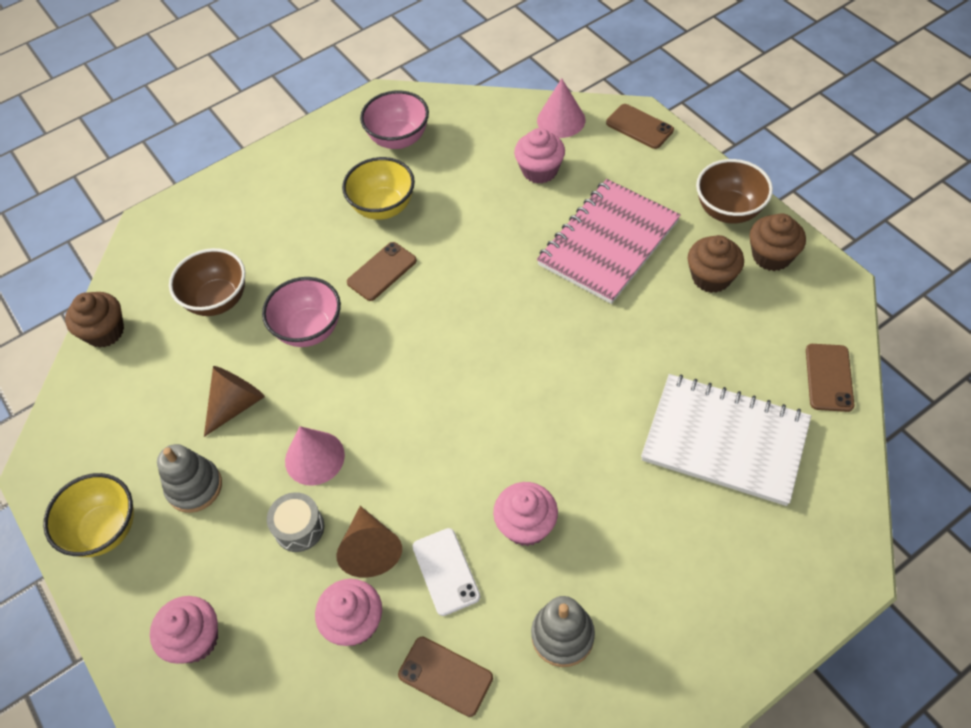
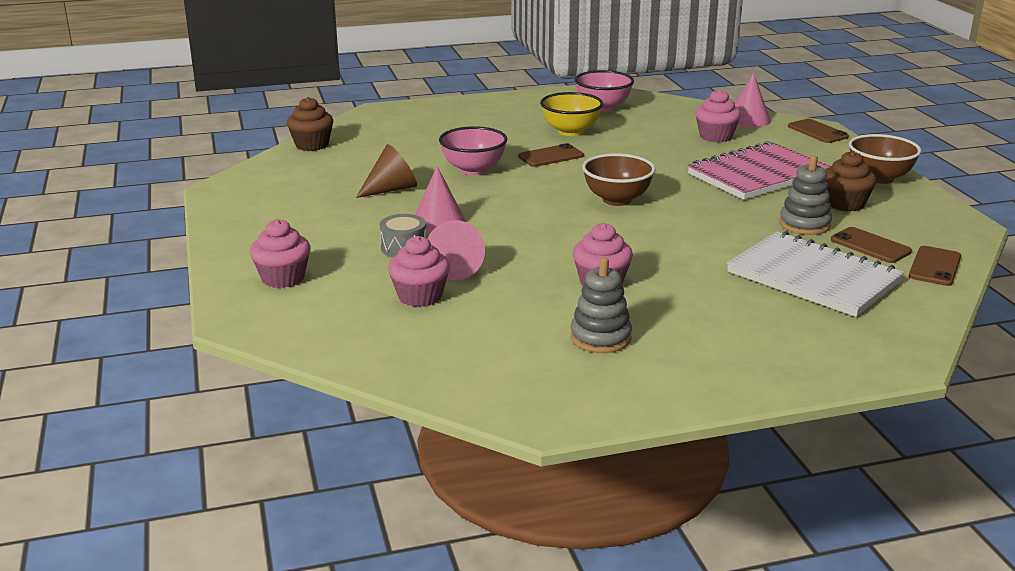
camera: 15 degrees right, 30 degrees down
(105, 530) = (249, 221): yellow bowl -> none
(194, 487) = (332, 216): grey stacking toy -> grey stacking toy (804, 224)
(218, 300) = (409, 147): brown bowl -> brown bowl (617, 200)
(370, 549) = (457, 268): brown cone -> pink cone
(445, 676) = (481, 335): brown phone -> brown phone (870, 246)
(446, 571) = (515, 289): white phone -> none
(771, 256) = (909, 204): brown cupcake -> none

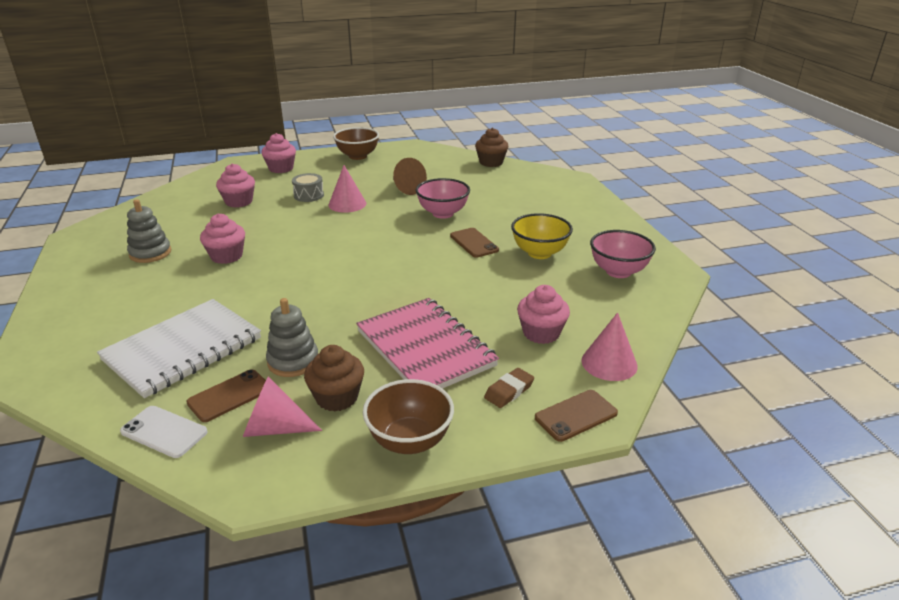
camera: 90 degrees right, 5 degrees up
(457, 268) = (272, 211): pink cone -> pink cone (274, 428)
(617, 200) = (373, 268): brown bowl -> brown bowl (358, 156)
(801, 149) = (509, 391): none -> brown eraser
(935, 266) = (164, 432): brown phone -> white phone

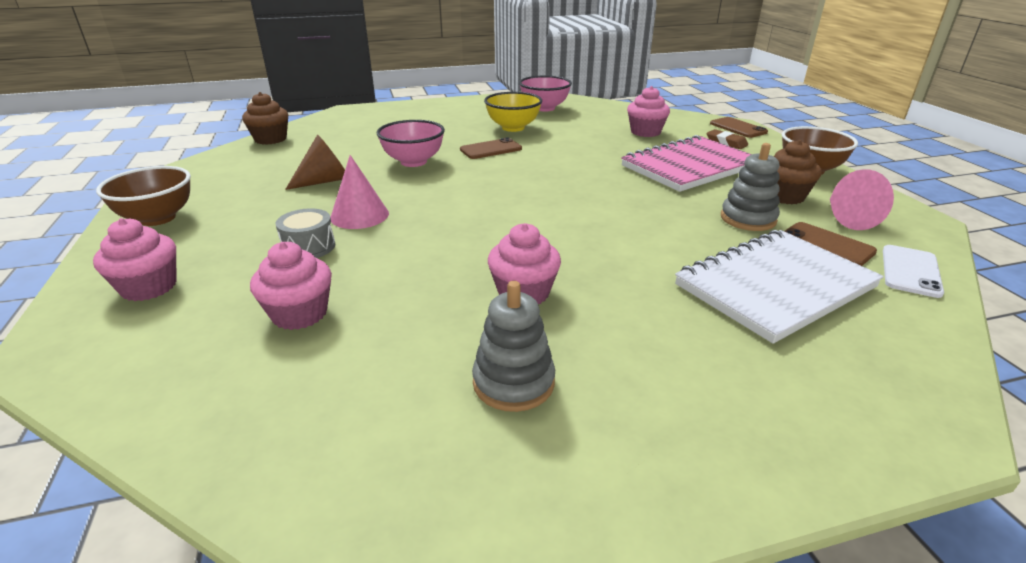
camera: 90 degrees left, 0 degrees up
(183, 350) = (774, 286): white notebook -> white notebook turned 75 degrees counterclockwise
(609, 363) = (673, 118): pink cone -> none

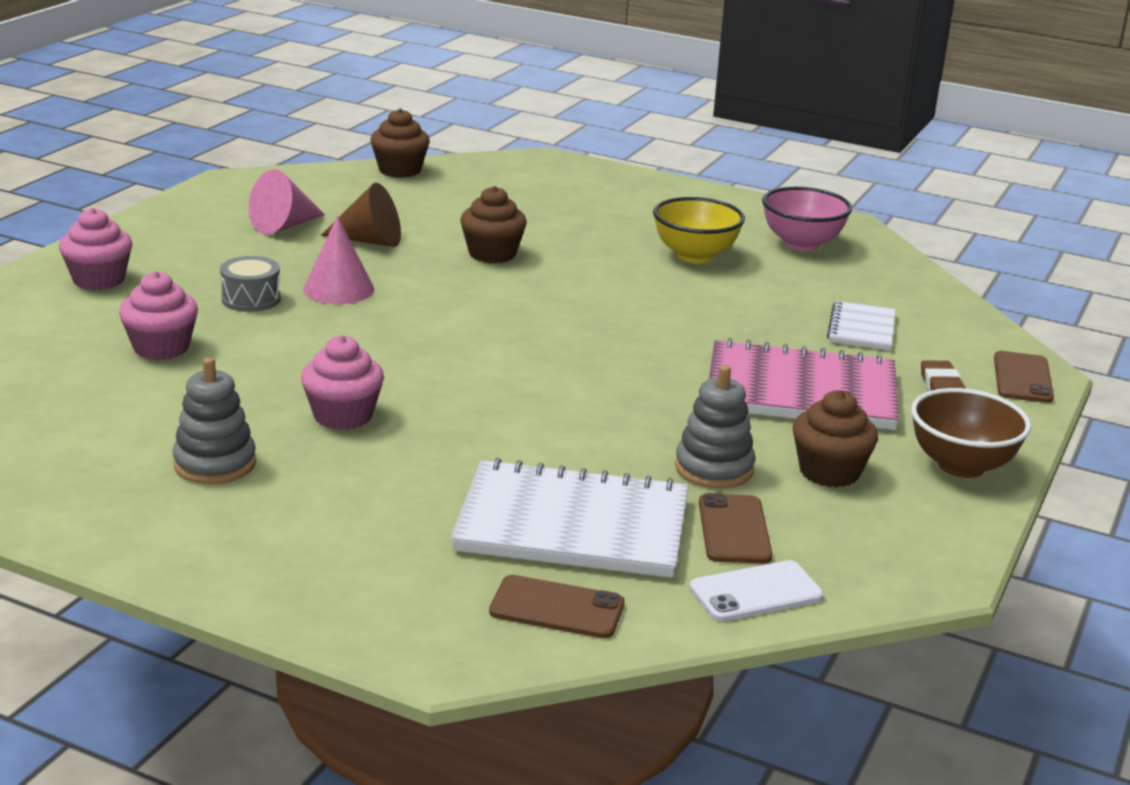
camera: 40 degrees right, 5 degrees down
(158, 218) = (182, 222): brown bowl -> none
(413, 162) = (492, 254): pink bowl -> brown cupcake
(491, 149) = (606, 272): brown phone -> brown phone (557, 608)
(645, 132) = (861, 329): pink cupcake -> white notebook
(847, 218) = (841, 525): pink cone -> pink cone (284, 226)

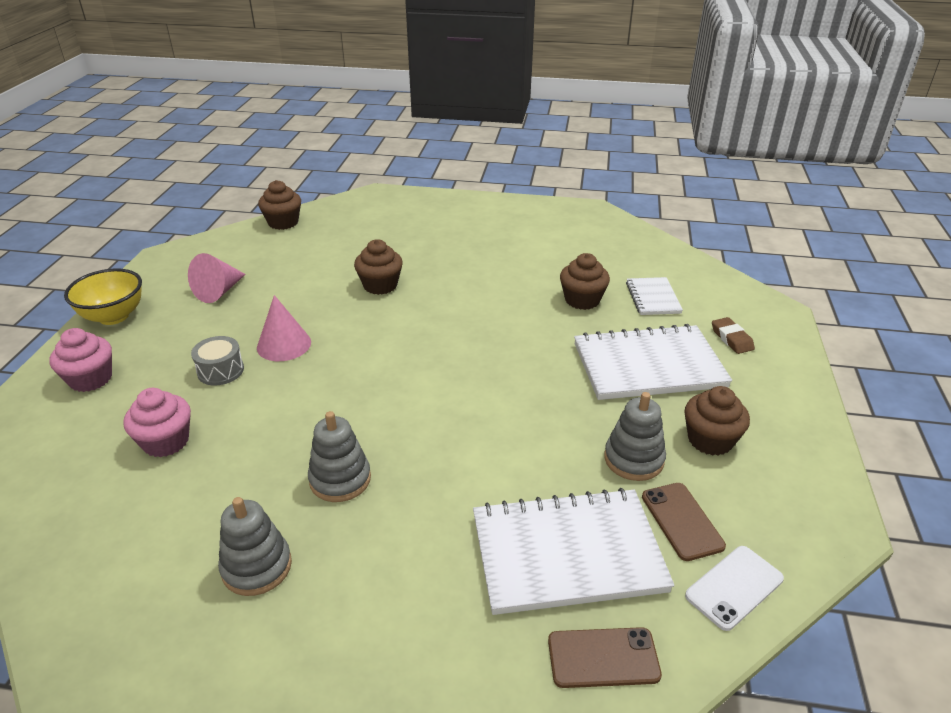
camera: 15 degrees left, 10 degrees up
(343, 416) = (340, 479): pink cupcake -> grey stacking toy
(369, 241) = (288, 292): brown cone -> none
(694, 256) = (515, 257): yellow bowl -> yellow bowl (114, 316)
(758, 314) = (582, 300): none -> brown cupcake
(801, 244) = (575, 232): pink bowl -> none
(801, 391) = (648, 365): pink notebook -> white notebook
(961, 466) = (787, 409): brown bowl -> none
(1022, 378) = (773, 317): brown phone -> none

